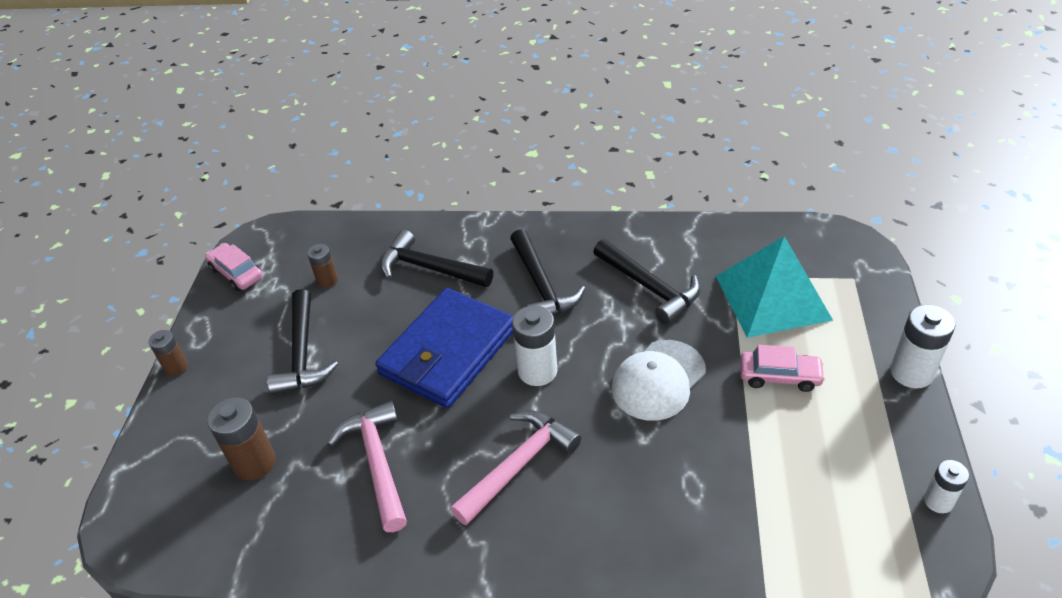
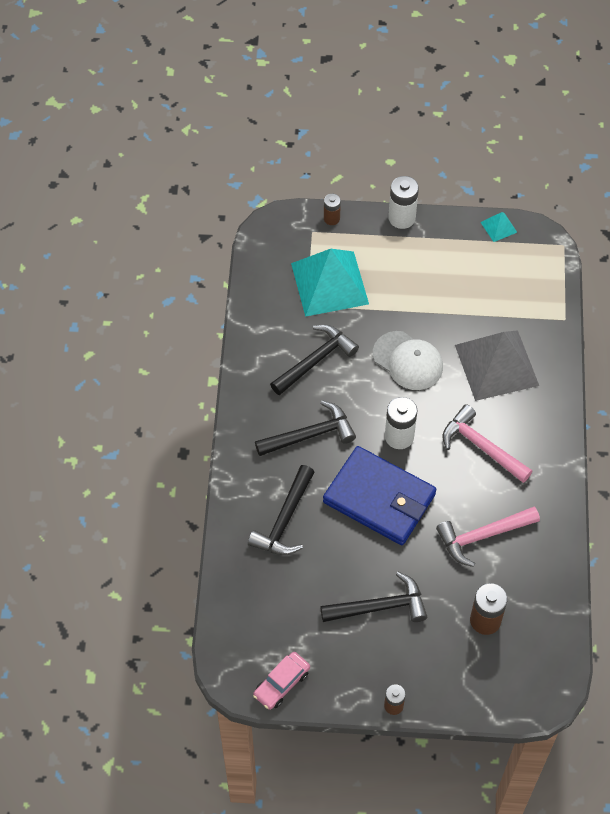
camera: 95 degrees left, 15 degrees up
(327, 280) = (295, 602): brown battery -> brown battery (331, 218)
(662, 489) = (496, 365): none -> grey pyramid
(779, 376) = (404, 290): pink car -> none
(938, 501) = (498, 227): white battery -> turquoise pyramid

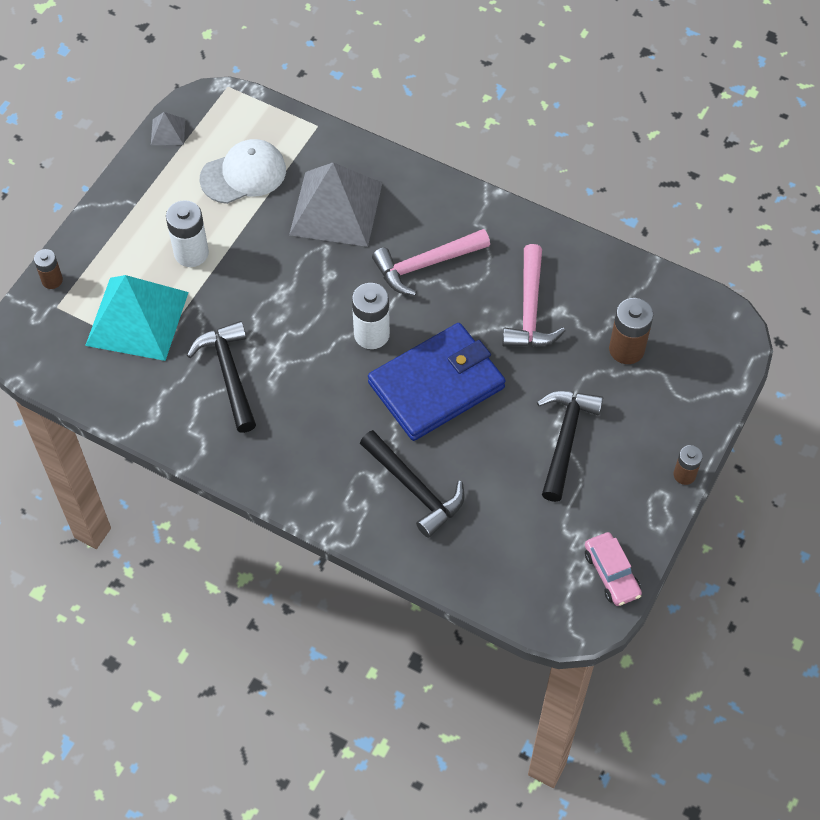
camera: 65 degrees left, 0 degrees up
(310, 435) = (321, 419): black hammer -> none
(401, 218) = (97, 213): white battery -> white battery (191, 253)
(408, 361) = (283, 286): white cap -> white cap (243, 174)
(498, 227) = (168, 131): turquoise pyramid -> grey pyramid

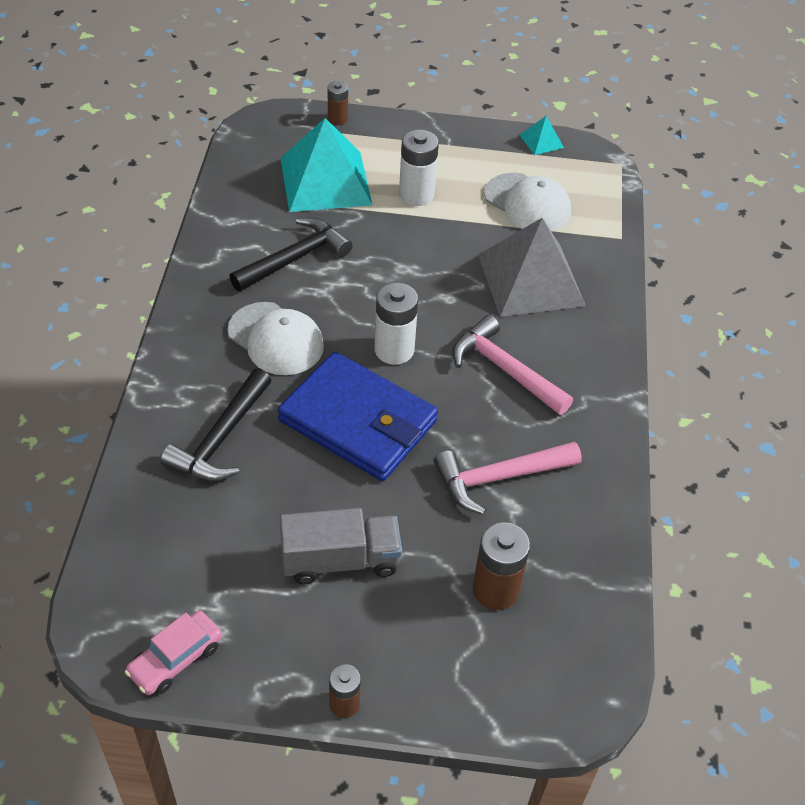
camera: 65 degrees right, 10 degrees down
(168, 131) = (541, 141): grey pyramid -> turquoise pyramid
(321, 417) = (276, 339): none -> white cap
(565, 440) = (340, 560): black hammer -> grey truck

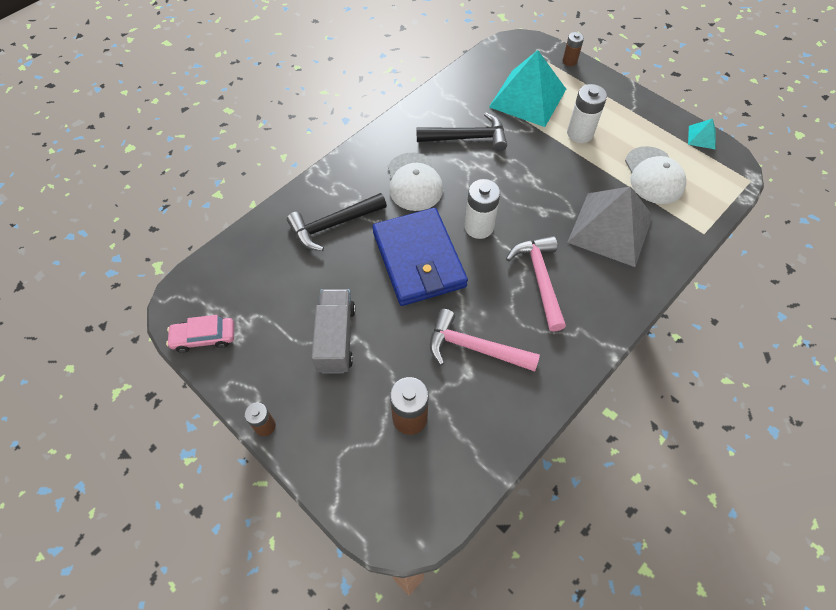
camera: 40 degrees right, 10 degrees up
(340, 560) = (336, 338): grey truck -> grey truck turned 120 degrees counterclockwise

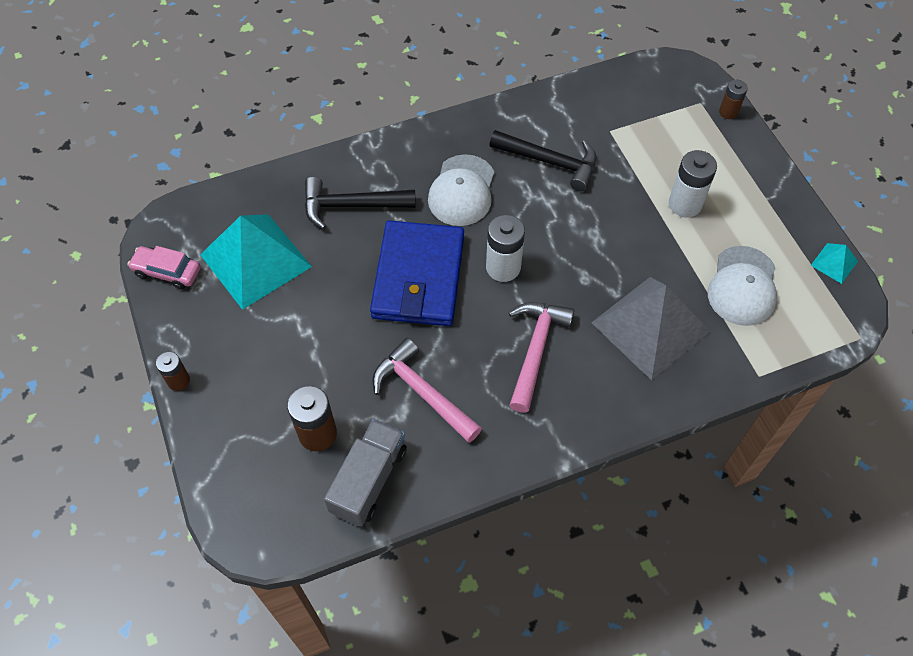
camera: 25 degrees right, 0 degrees up
(336, 338) = (290, 325): grey truck -> grey truck (369, 480)
(527, 97) = (649, 139): turquoise pyramid -> turquoise pyramid (255, 260)

